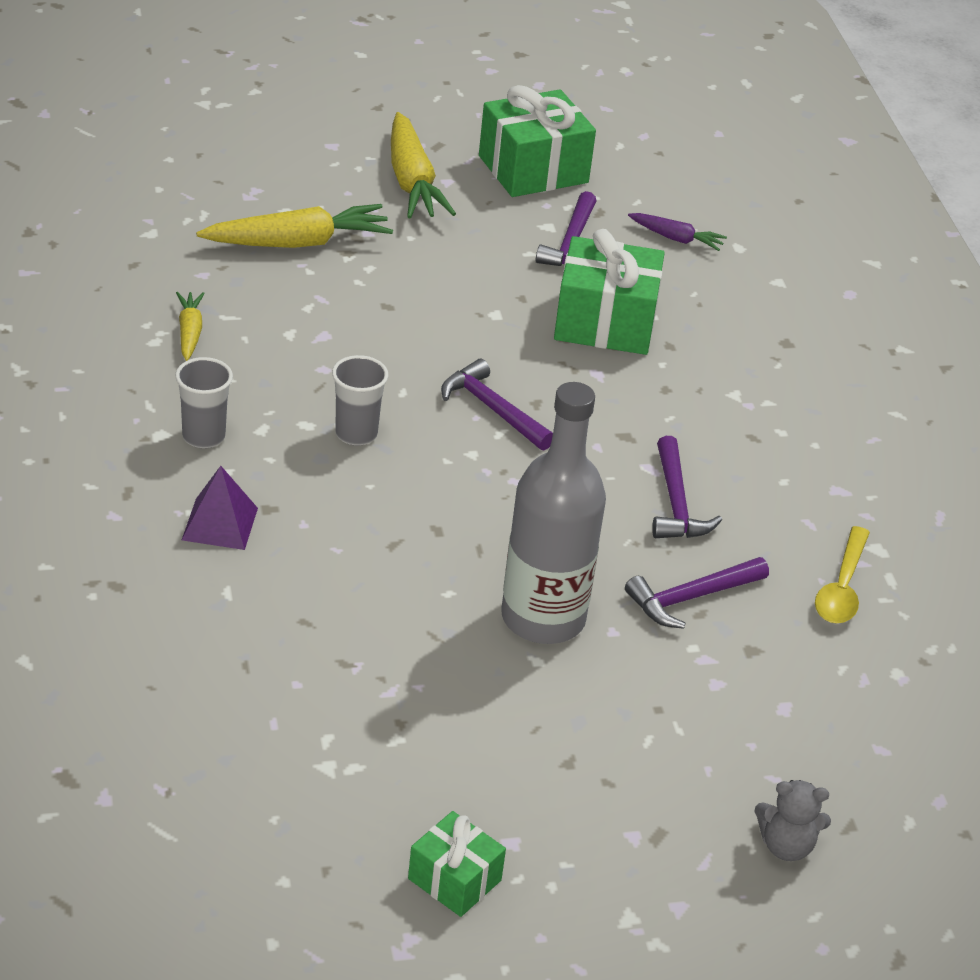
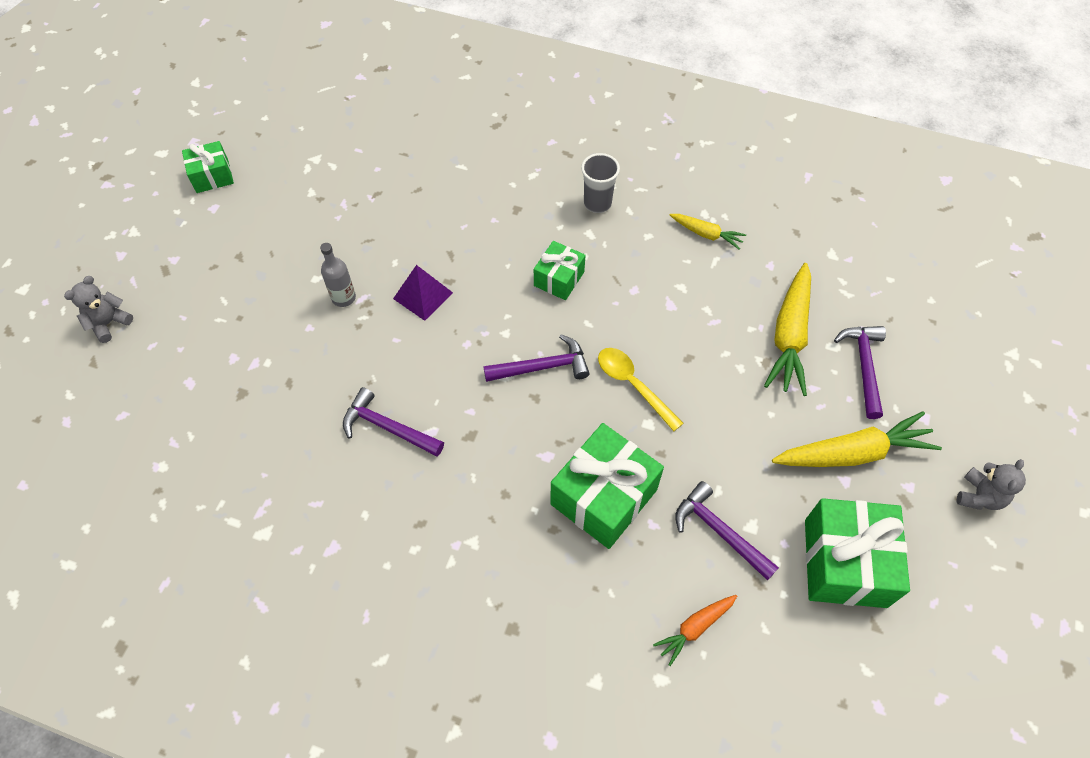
camera: 125 degrees right, 20 degrees up
(219, 523) = (517, 183): purple pyramid -> purple pyramid (423, 295)
(356, 434) = (559, 279): grey cup -> green gift
(395, 107) = (979, 496): none -> grey teddy bear
(412, 181) = (853, 453): yellow carrot -> yellow carrot turned 150 degrees clockwise
(543, 618) = (343, 297): grey bottle -> grey bottle, size x0.44
(676, 238) = (695, 628): purple carrot -> orange carrot
(691, 598) = (304, 385): purple hammer -> purple hammer (863, 366)
(842, 588) = (248, 482): yellow spoon -> yellow spoon (633, 385)

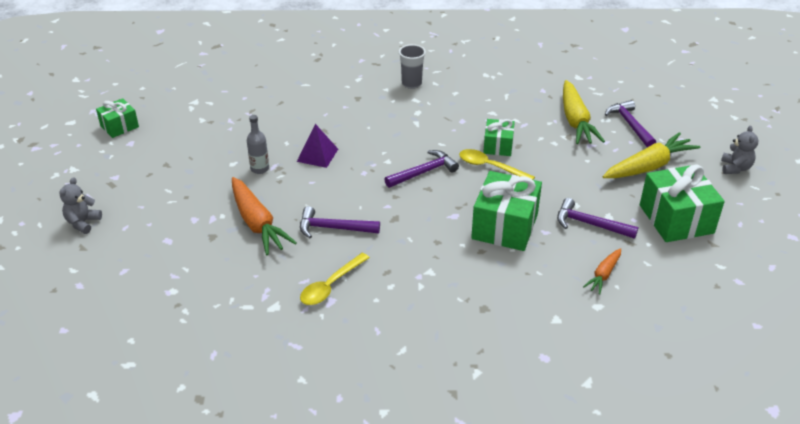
camera: 20 degrees left, 20 degrees down
(302, 389) = (257, 223): none -> orange carrot
(343, 523) = (330, 286): none -> yellow spoon
(559, 279) = (408, 126): green gift -> green gift (498, 146)
(706, 234) = (493, 84): yellow carrot -> none

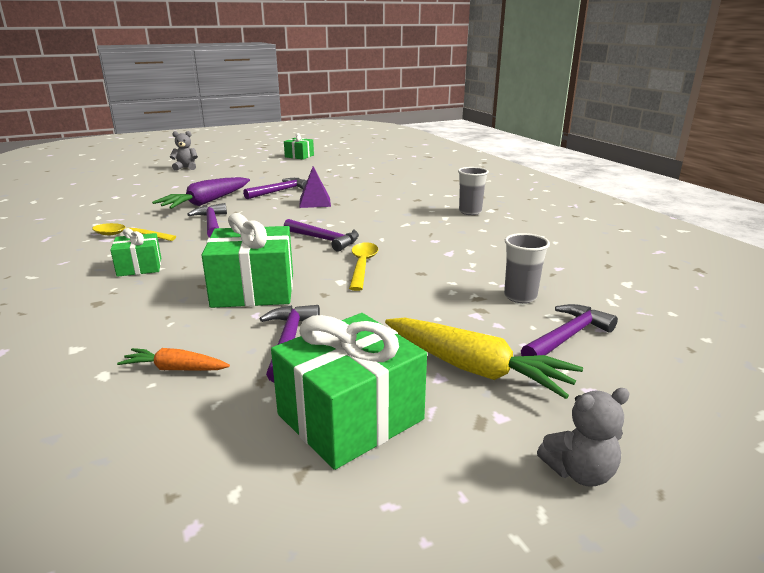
camera: 65 degrees right, 15 degrees down
(257, 223) = (206, 202): orange carrot -> purple carrot
(260, 169) = (279, 191): grey bottle -> purple hammer
(498, 146) = (408, 263): green gift -> green gift (139, 267)
(575, 121) = (520, 297): yellow carrot -> grey cup

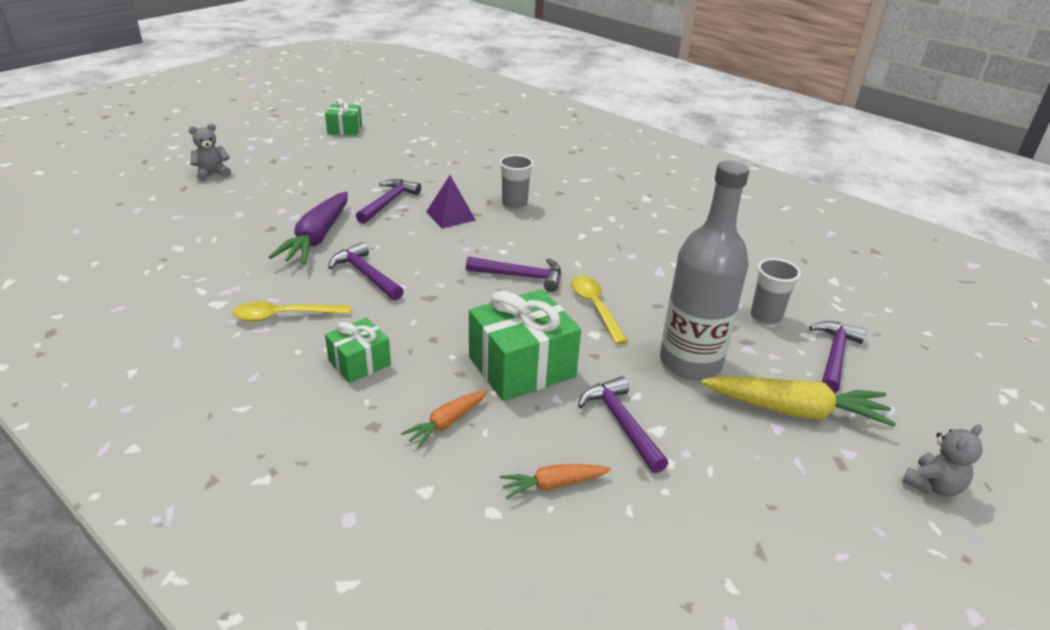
camera: 25 degrees left, 10 degrees up
(150, 312) = (447, 423): none -> orange carrot
(350, 417) = (747, 488): green gift -> none
(406, 313) = (690, 362): none -> grey bottle
(470, 212) = (629, 204): grey cup -> grey cup (514, 205)

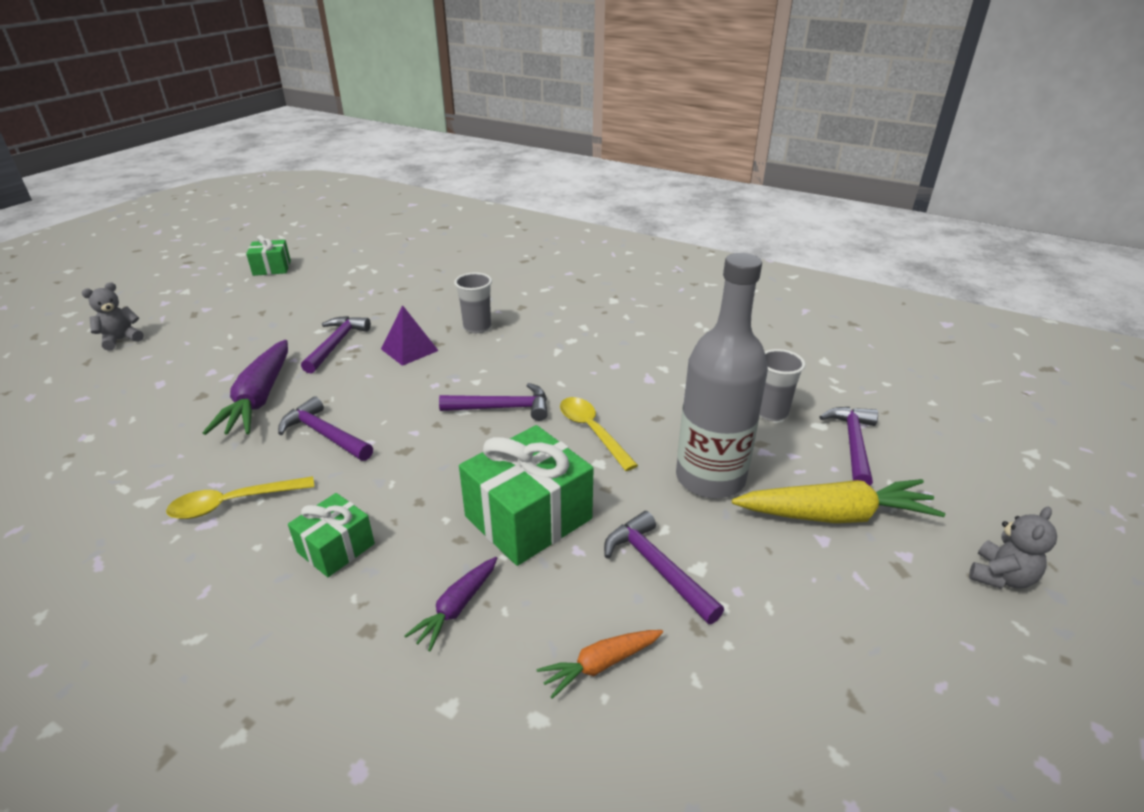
camera: 10 degrees left, 0 degrees up
(447, 423) = (457, 607): orange carrot -> purple carrot

